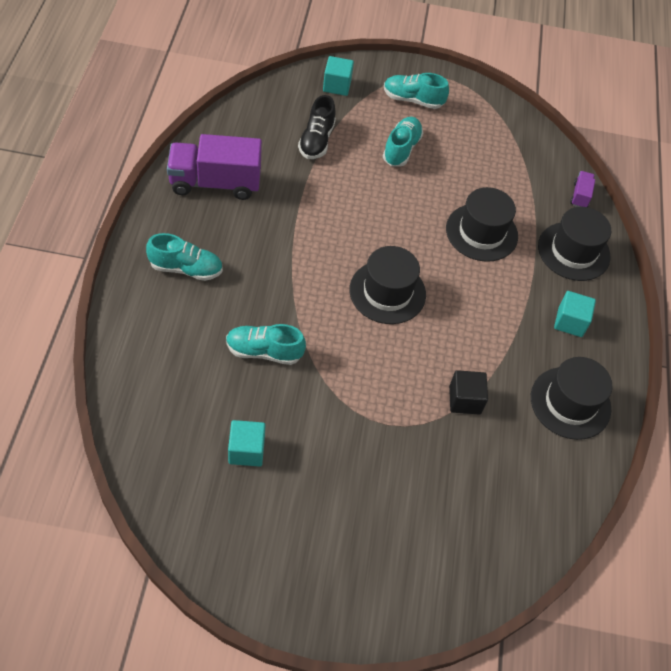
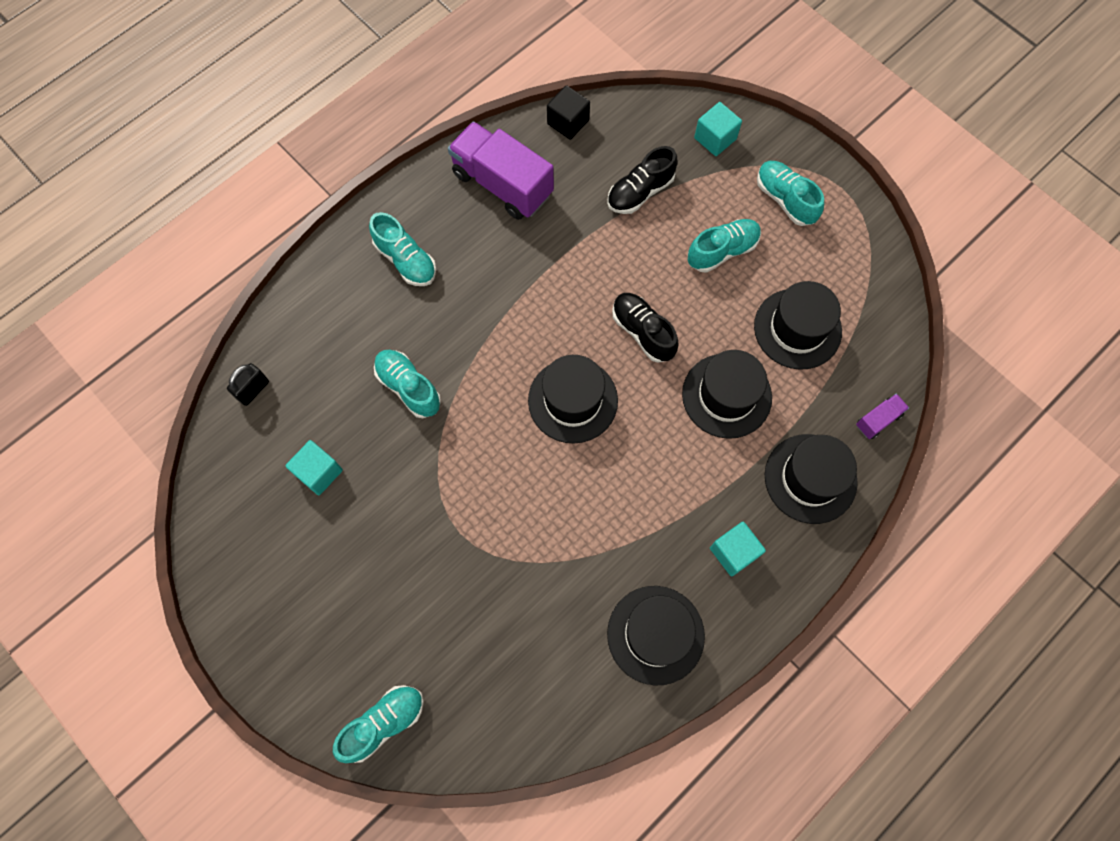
camera: 45 degrees right, 15 degrees up
(141, 425) = (253, 390): none -> black padlock
(395, 224) = (643, 332): none -> black shoe
(448, 589) = (383, 723): none -> turquoise shoe
(465, 400) = (553, 559): black cube -> black cube (568, 122)
(488, 170) = (797, 329): none -> black hat

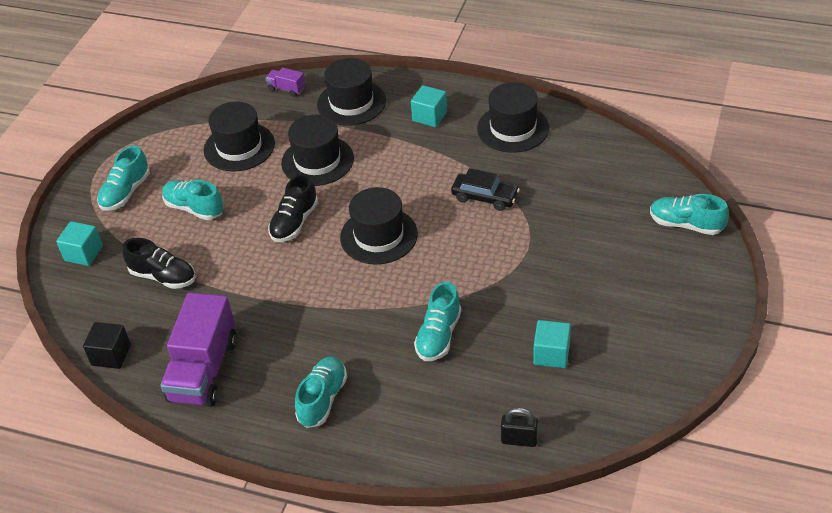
camera: 115 degrees left, 25 degrees down
(562, 535) = (485, 197): none -> black car

